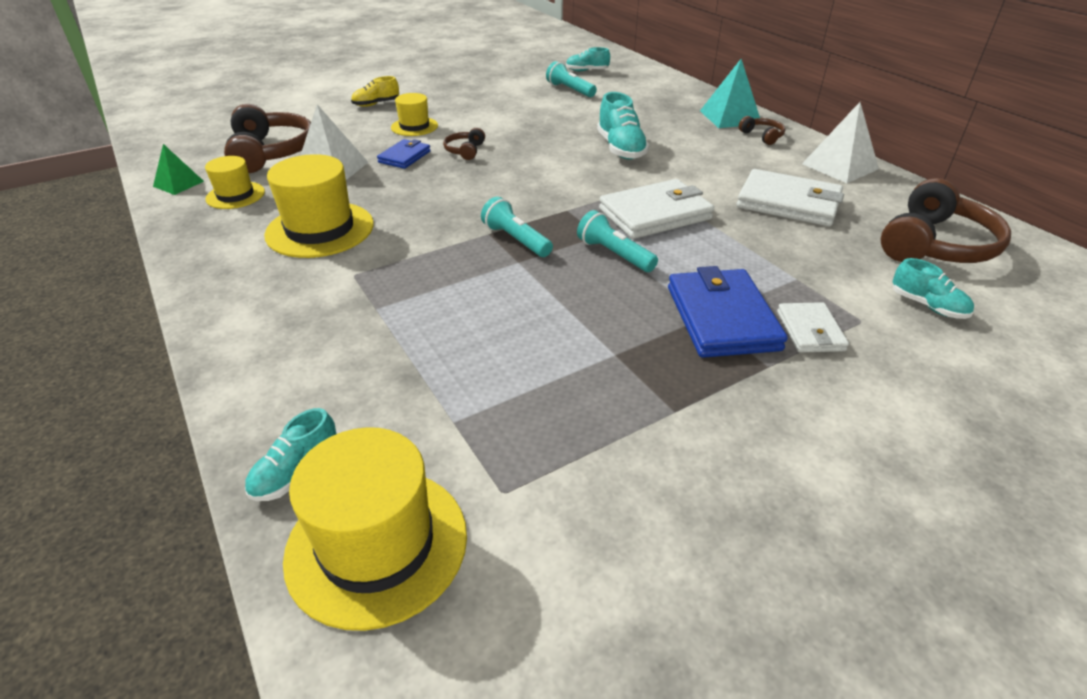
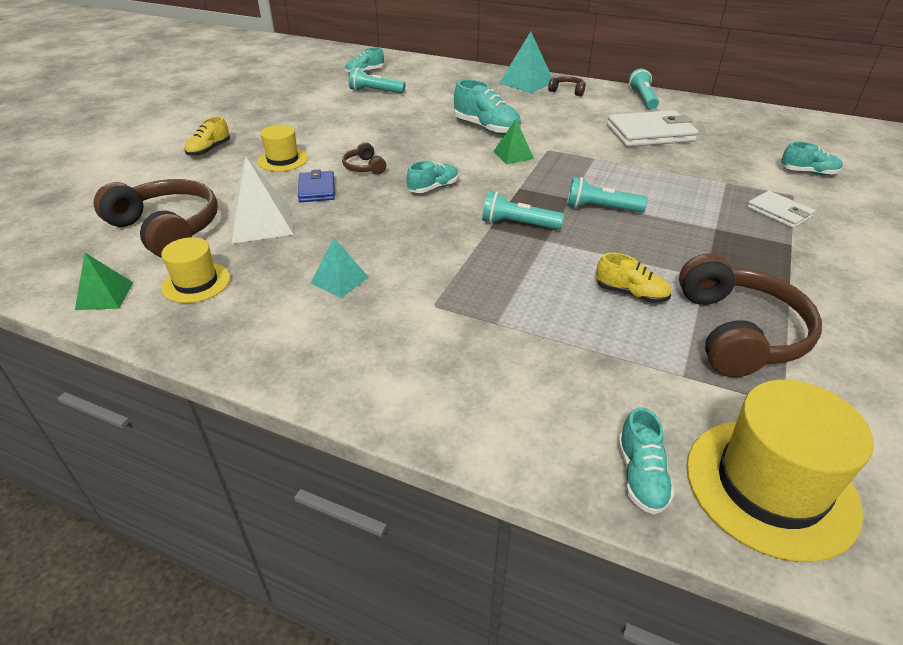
camera: 35 degrees left, 0 degrees up
(320, 229) = (339, 280): yellow hat -> turquoise pyramid
(493, 185) = (433, 188): none -> turquoise shoe
(519, 336) = (631, 294): none -> yellow shoe
(608, 179) = (513, 155): none -> green pyramid
(655, 214) = (583, 169): white wallet -> none
(721, 318) = (725, 225): blue wallet -> none
(840, 166) = (643, 99): white pyramid -> turquoise flashlight
(935, 245) = (760, 134): brown headphones -> brown headphones (738, 332)

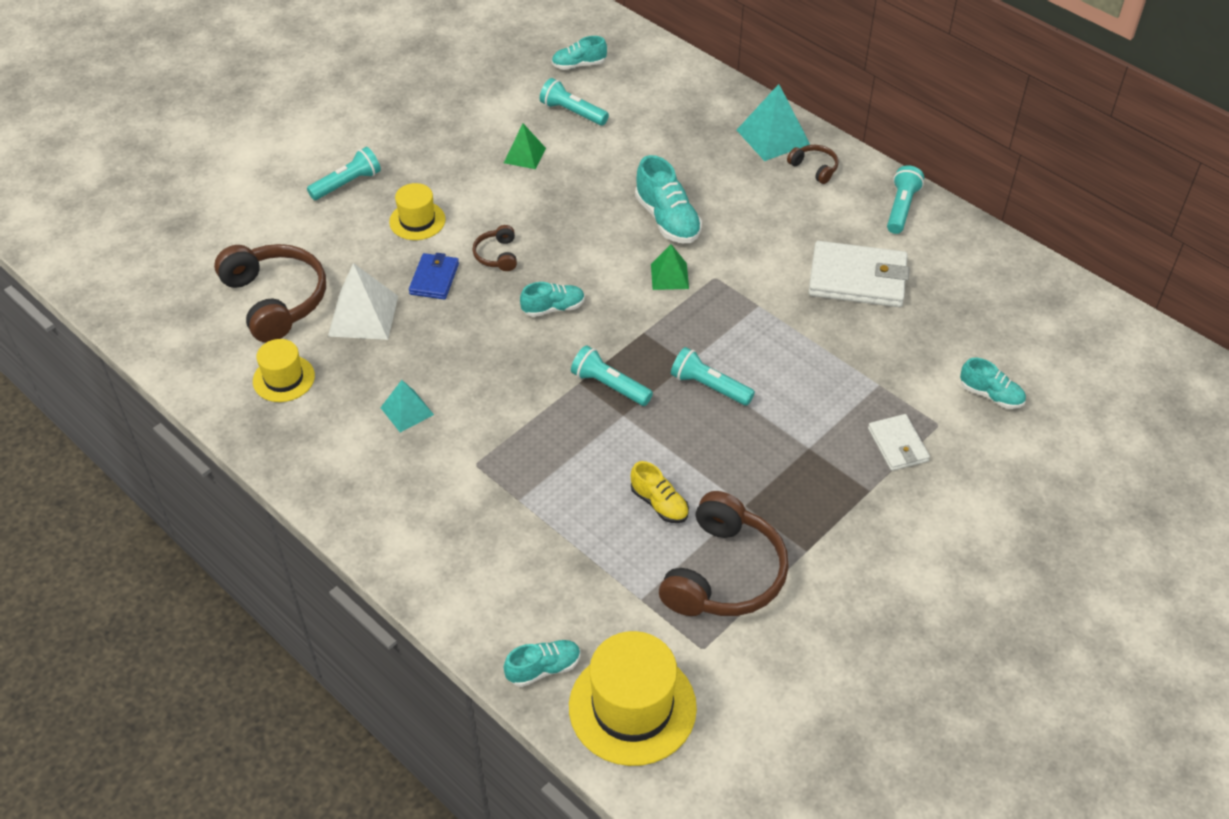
camera: 20 degrees right, 10 degrees up
(104, 296) = (206, 373): green pyramid -> green pyramid (524, 155)
(209, 150) = (347, 184): yellow shoe -> turquoise flashlight
(641, 476) = (543, 668): turquoise shoe -> turquoise shoe turned 135 degrees counterclockwise

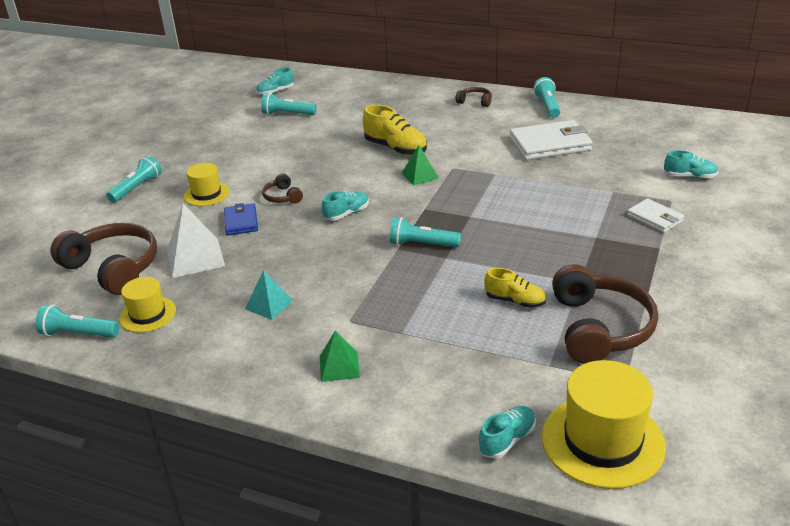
camera: 20 degrees left, 15 degrees down
(524, 155) = (267, 142): green pyramid -> green pyramid (339, 366)
(667, 219) = (395, 148): turquoise shoe -> yellow shoe
(709, 387) = (496, 224): turquoise flashlight -> turquoise flashlight (78, 334)
(773, 137) = (435, 94): turquoise pyramid -> none

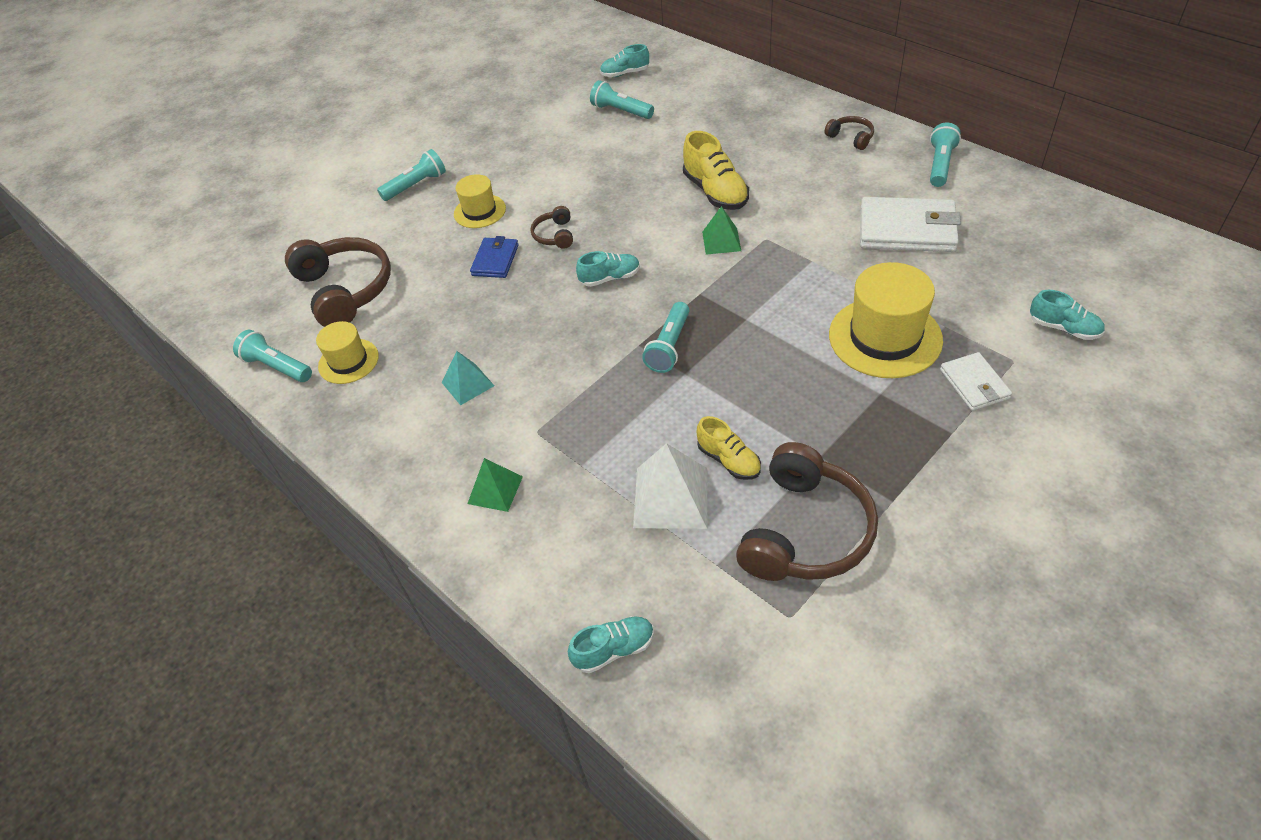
camera: 25 degrees right, 15 degrees up
(195, 257) = (427, 298): white pyramid -> white pyramid (671, 497)
(422, 244) = (669, 346): turquoise flashlight -> turquoise flashlight turned 105 degrees counterclockwise
(602, 441) = (716, 690): yellow hat -> yellow hat (885, 337)

